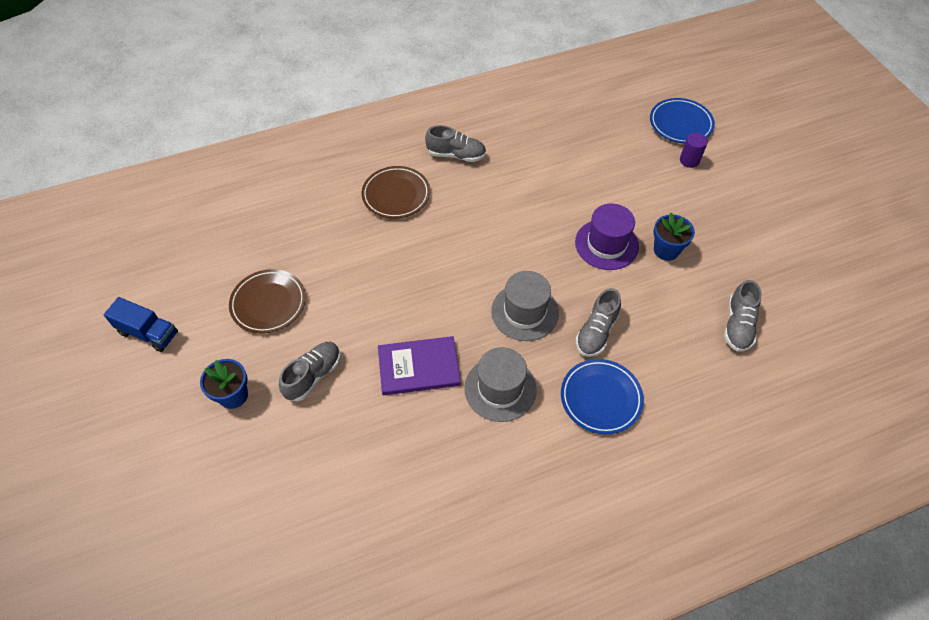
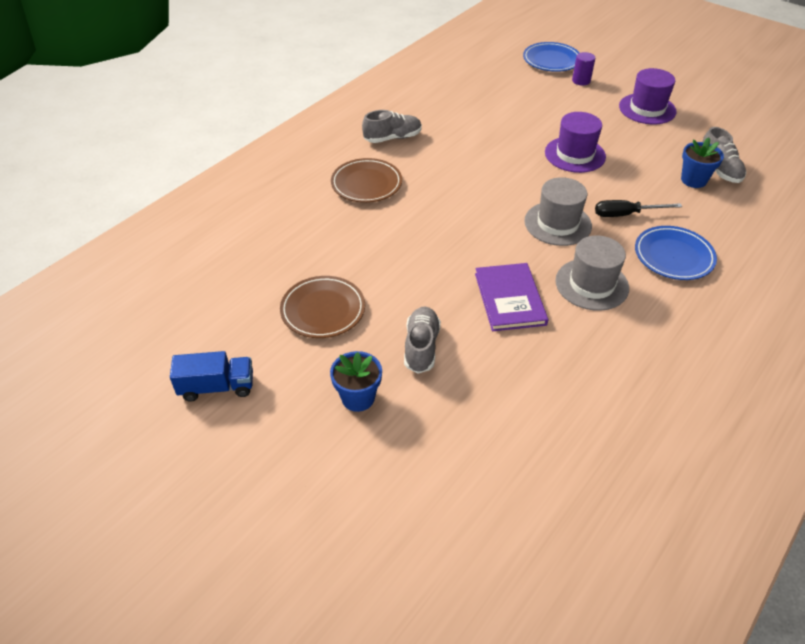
camera: 30 degrees left, 10 degrees down
(418, 367) = (509, 299): purple book -> purple book turned 60 degrees counterclockwise
(596, 332) = (625, 214): grey shoe -> black screwdriver
(666, 250) = (622, 142): blue flower pot -> blue flower pot (693, 180)
(728, 222) = (647, 109): none -> purple hat

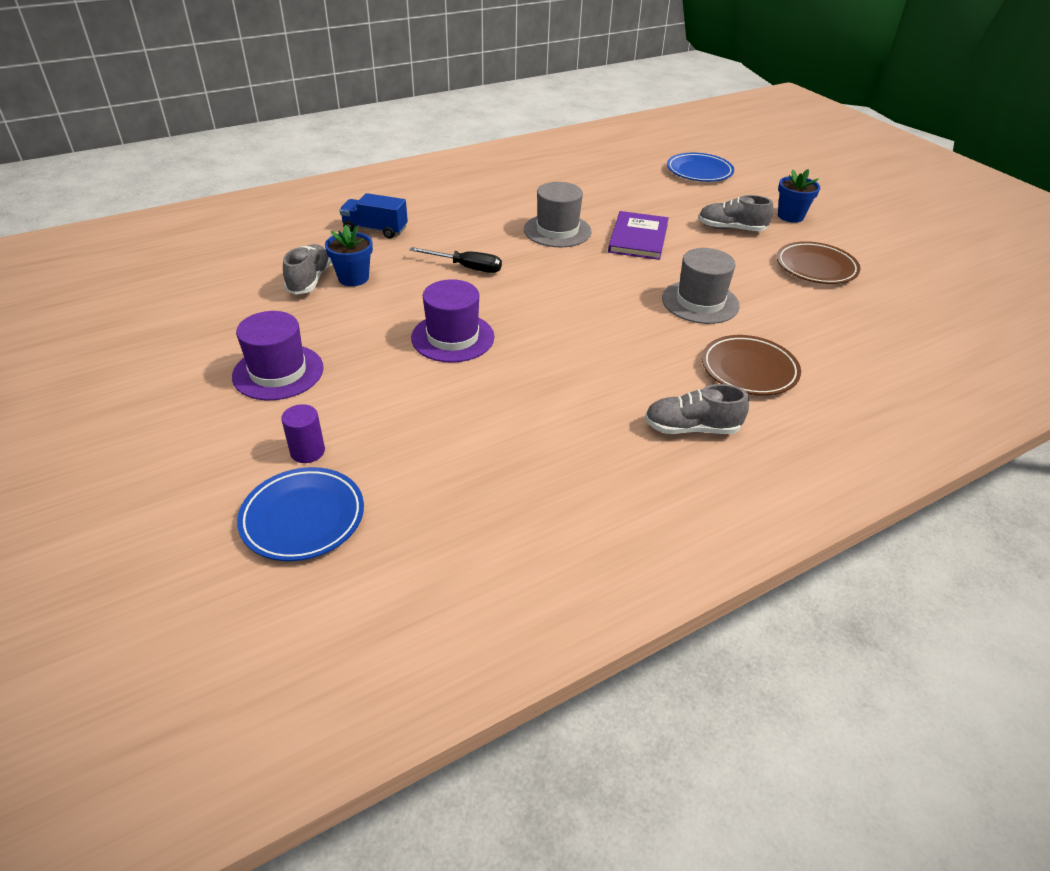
camera: 160 degrees left, 5 degrees down
(217, 387) = (908, 243): blue truck -> blue truck (375, 230)
(421, 347) = (731, 229): grey shoe -> grey shoe turned 75 degrees clockwise
(557, 223) = (545, 277): grey hat -> grey hat (700, 302)
(673, 256) = (463, 230): blue plate -> blue plate (699, 171)

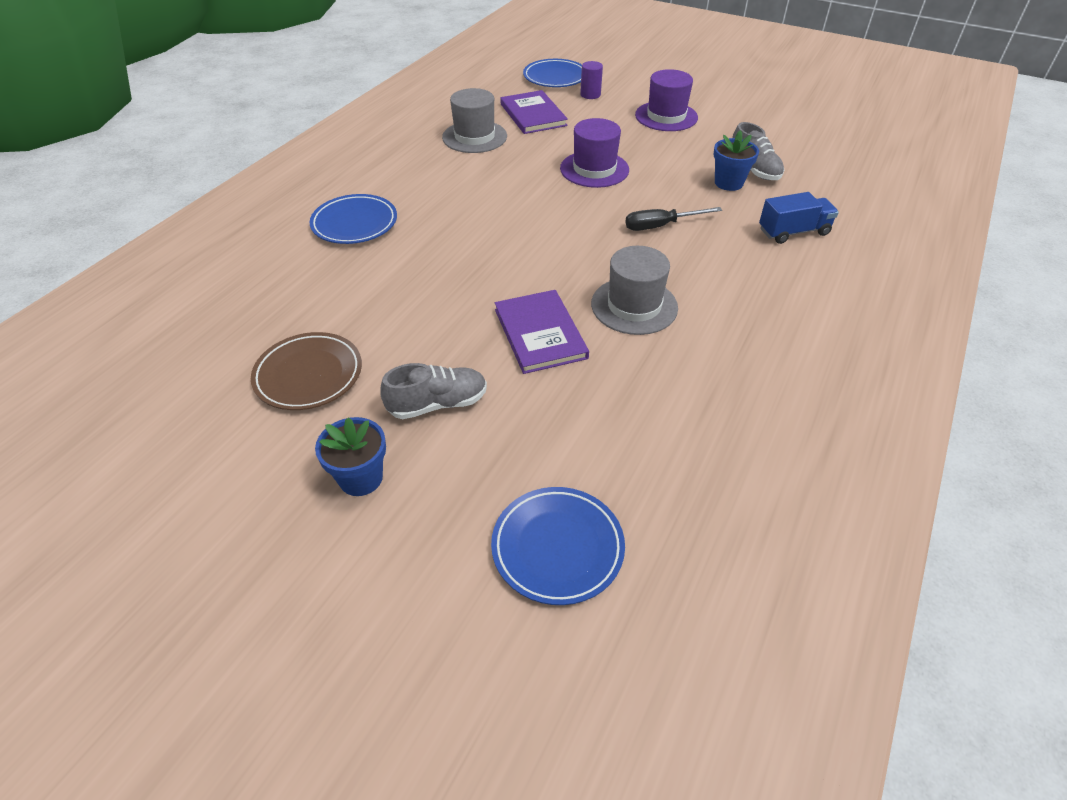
camera: 150 degrees right, 5 degrees up
(428, 446) = (533, 115): none -> purple book
(691, 428) = (382, 171): grey shoe -> none
(700, 302) = (424, 272): grey hat -> grey hat (474, 137)
(749, 369) = (354, 223): brown plate -> blue plate

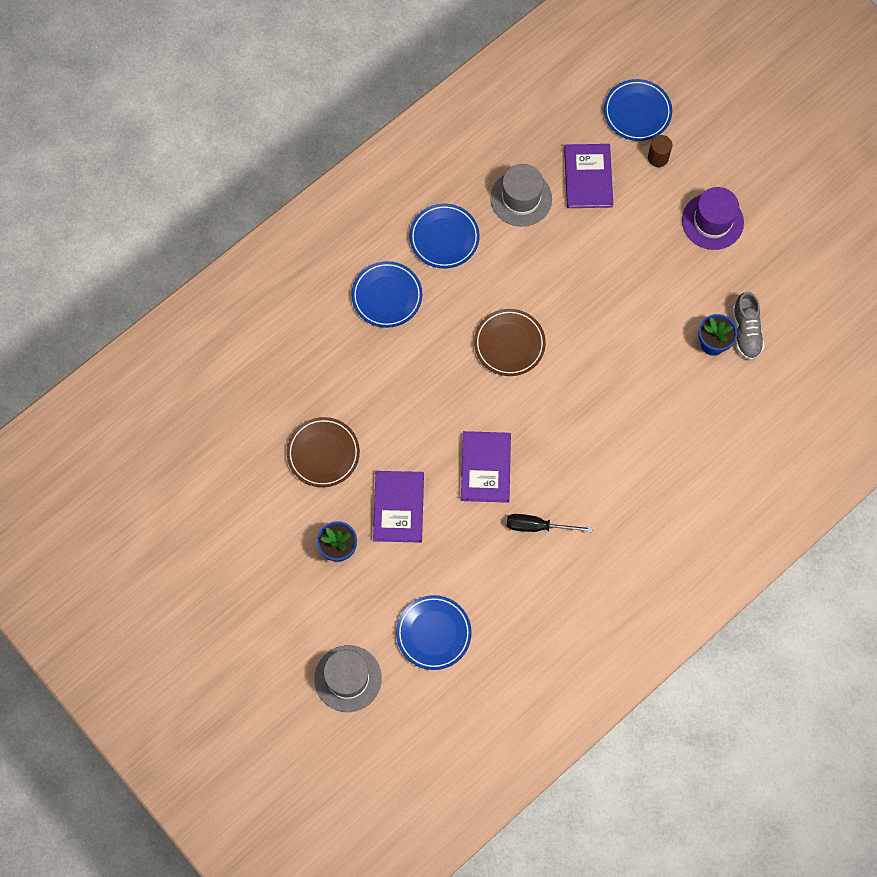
camera: 20 degrees right, 25 degrees up
(405, 173) = (444, 238): none -> blue plate
(437, 404) = (398, 507): grey shoe -> purple book
(514, 228) = (509, 344): none -> brown plate
(590, 95) = (658, 158): purple cylinder -> brown cylinder
(594, 169) = (607, 285): purple hat -> none
(634, 306) = (562, 463): grey hat -> grey hat (348, 678)
(660, 226) = (626, 381): black screwdriver -> black screwdriver (537, 526)
(793, 232) = (728, 424): blue truck -> none

